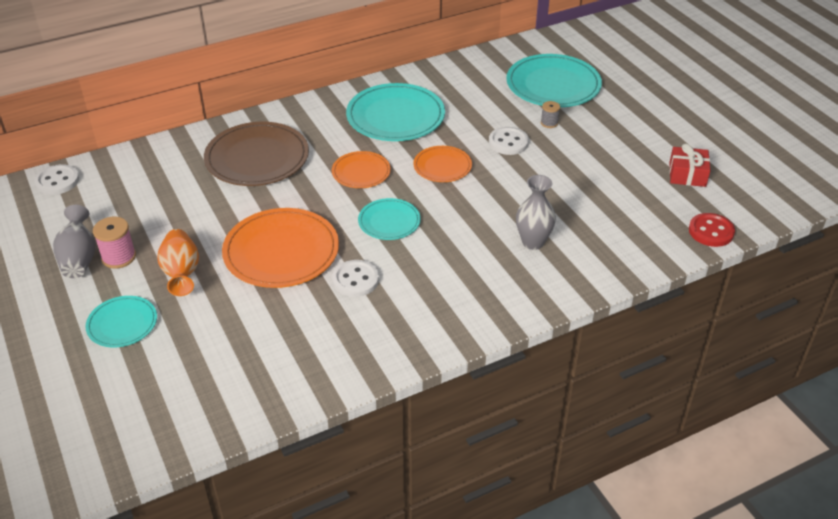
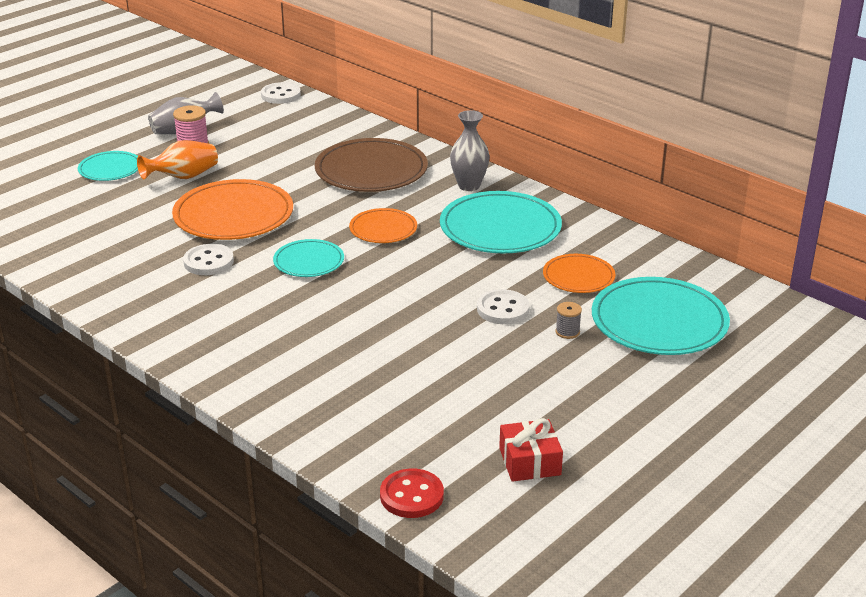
camera: 70 degrees right, 10 degrees down
(442, 166) = (425, 274): orange plate -> orange plate (578, 277)
(533, 242) = (319, 357): grey vase -> grey vase (469, 186)

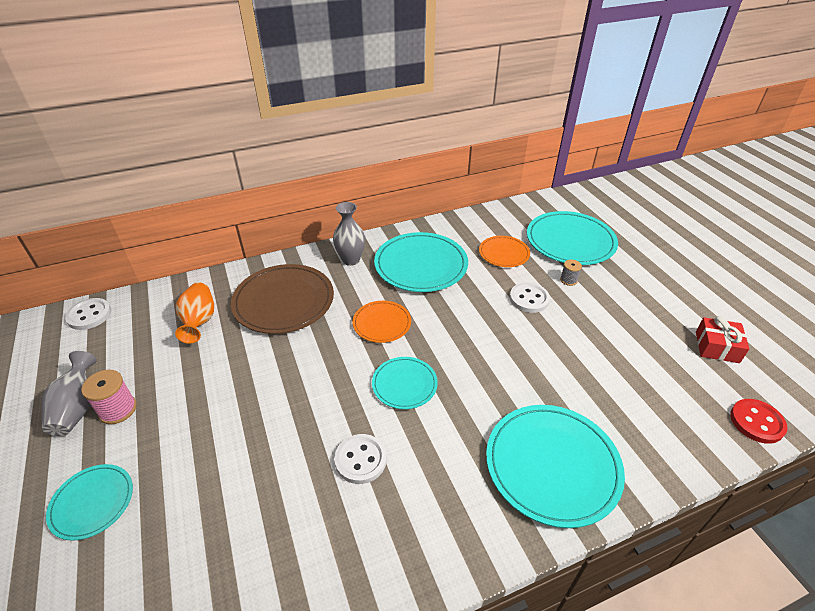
camera: 65 degrees left, 10 degrees up
(183, 177) = (176, 436): orange vase -> orange vase (199, 321)
(233, 215) = (286, 415): orange plate -> none
(262, 361) = (552, 465): none -> turquoise plate

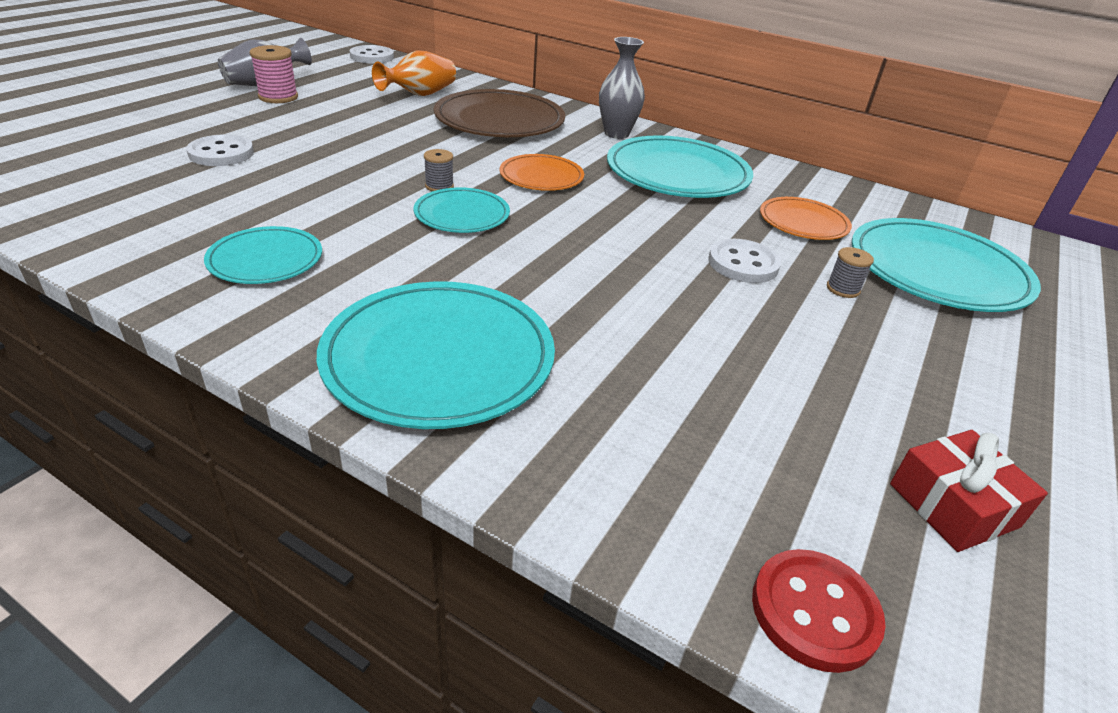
camera: 50 degrees right, 5 degrees down
(92, 502) = (171, 118): turquoise plate -> turquoise plate (265, 260)
(359, 378) = (439, 186): none -> grey spool
(360, 460) = (321, 218): white button -> white button (221, 153)

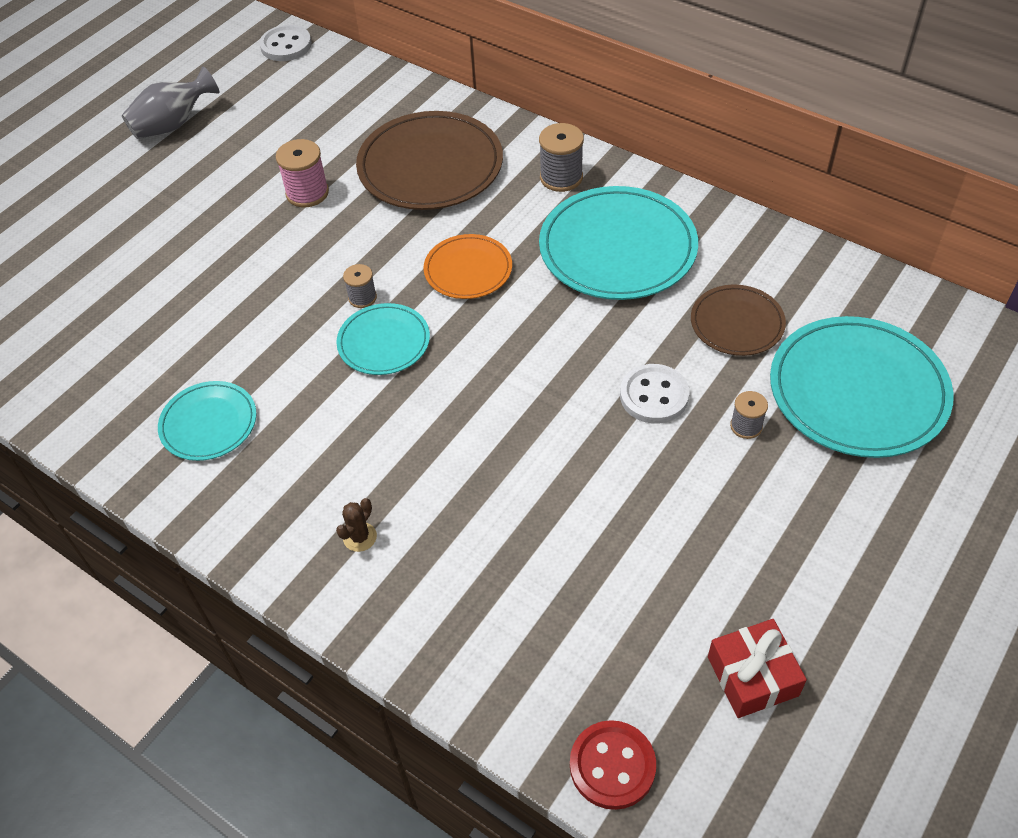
camera: 10 degrees right, 15 degrees up
(221, 153) = (147, 264): white button -> none
(278, 97) = (190, 150): pink spool -> pink spool (307, 193)
(420, 95) = (342, 124): orange vase -> none
(439, 358) = (360, 537): turquoise plate -> brown cactus
(616, 134) = (561, 177): grey vase -> grey spool
(803, 222) = (737, 323): orange plate -> brown plate

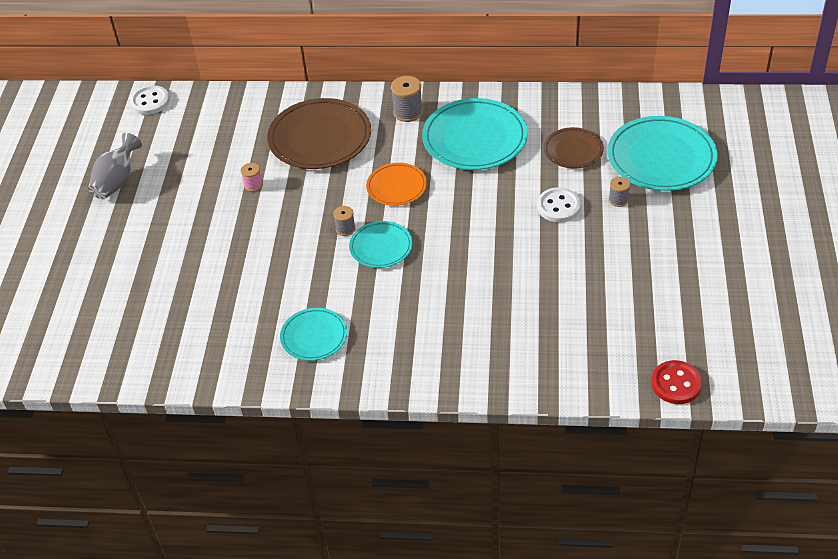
camera: 30 degrees left, 5 degrees down
(307, 193) = (253, 185): pink spool -> pink spool, size x0.61
(360, 537) = (458, 349): brown cactus -> none
(752, 676) = (710, 312): red gift -> none

